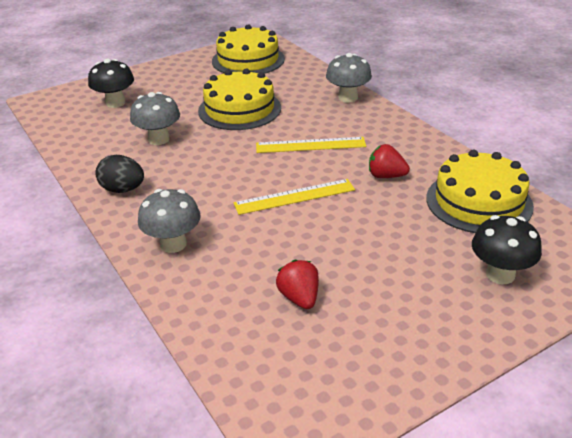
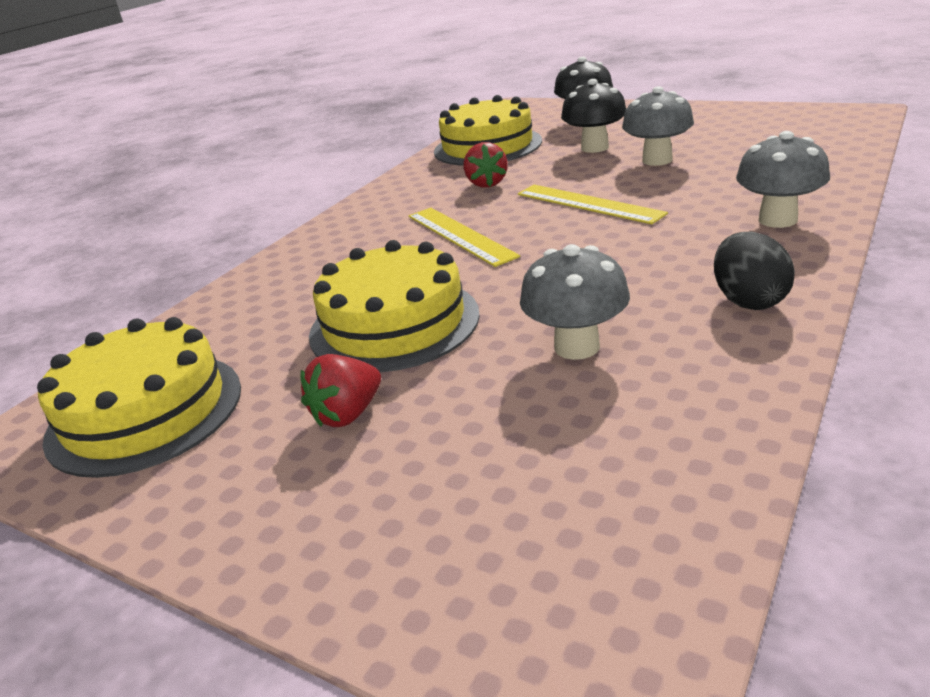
camera: 115 degrees left, 5 degrees down
(115, 103) = (489, 492): black mushroom -> black mushroom (594, 148)
(299, 298) = (733, 152): red strawberry -> red strawberry (348, 414)
(348, 98) = (291, 260): grey mushroom -> grey mushroom (657, 160)

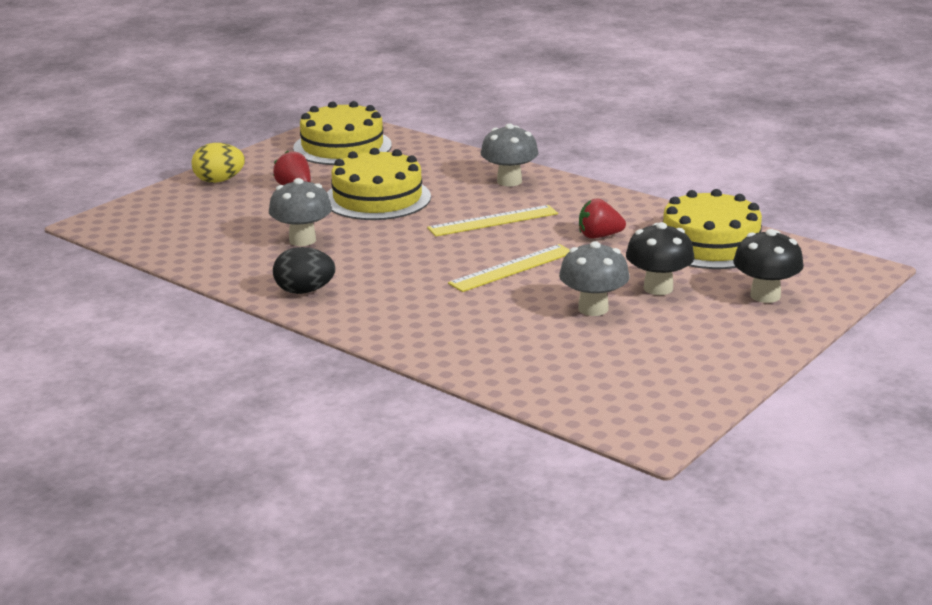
camera: 95 degrees right, 5 degrees down
(308, 530) = (219, 181): none -> yellow egg
(777, 220) = (411, 326): grey mushroom -> grey mushroom (509, 181)

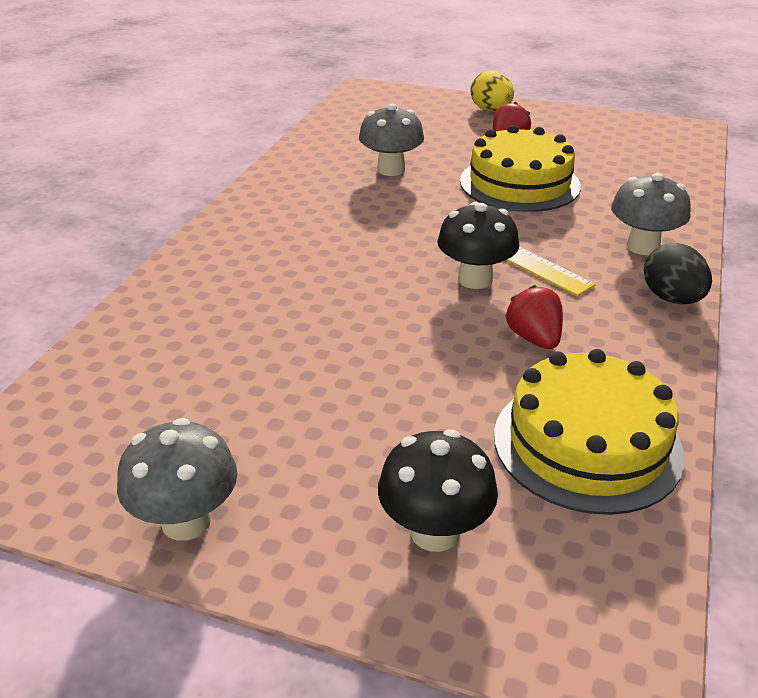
camera: 70 degrees right, 10 degrees up
(304, 291) = (281, 193): black egg -> black egg (671, 299)
(342, 146) = (630, 141): yellow cake -> none
(512, 268) = (398, 292): yellow ruler -> none
(593, 309) = (316, 369): grey mushroom -> grey mushroom (186, 521)
(658, 288) = (403, 414): black mushroom -> black mushroom (475, 279)

